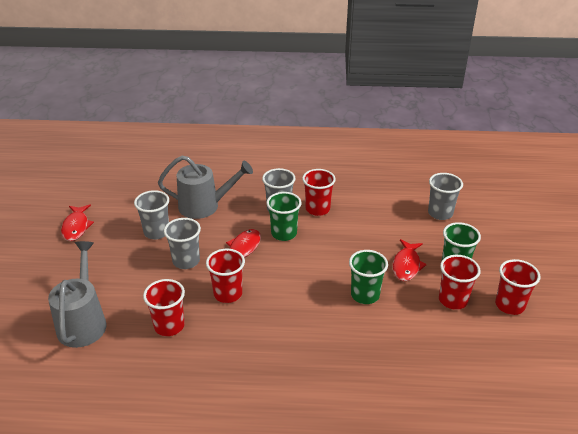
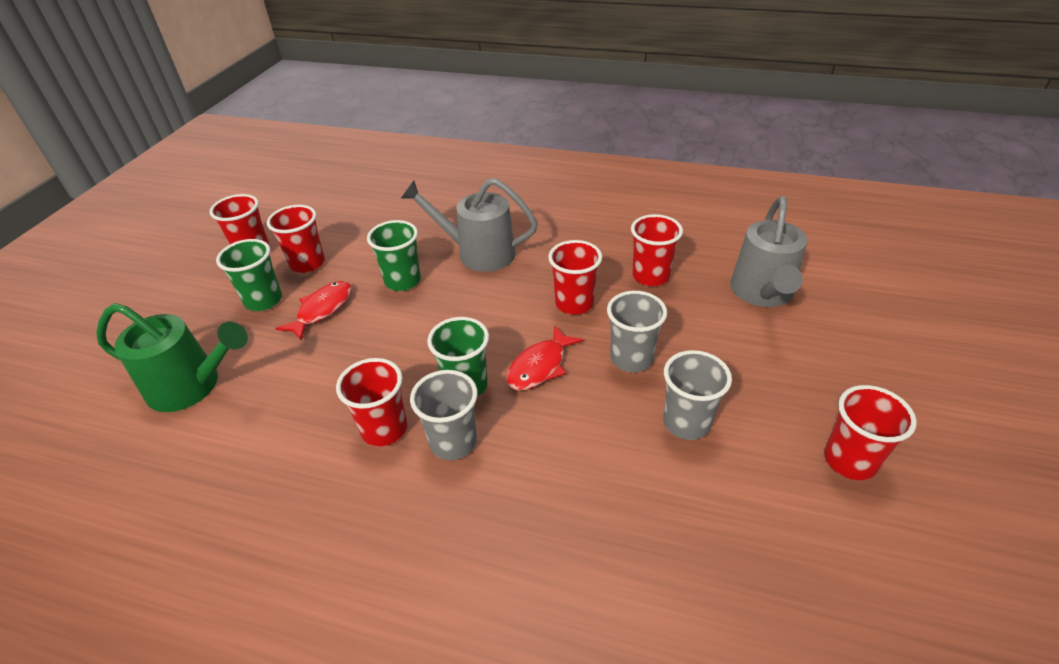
camera: 165 degrees left, 5 degrees up
(76, 227) = (849, 460): red fish -> red cup
(205, 206) = (594, 474): grey watering can -> grey watering can (477, 253)
(440, 213) = (192, 386): grey cup -> green watering can

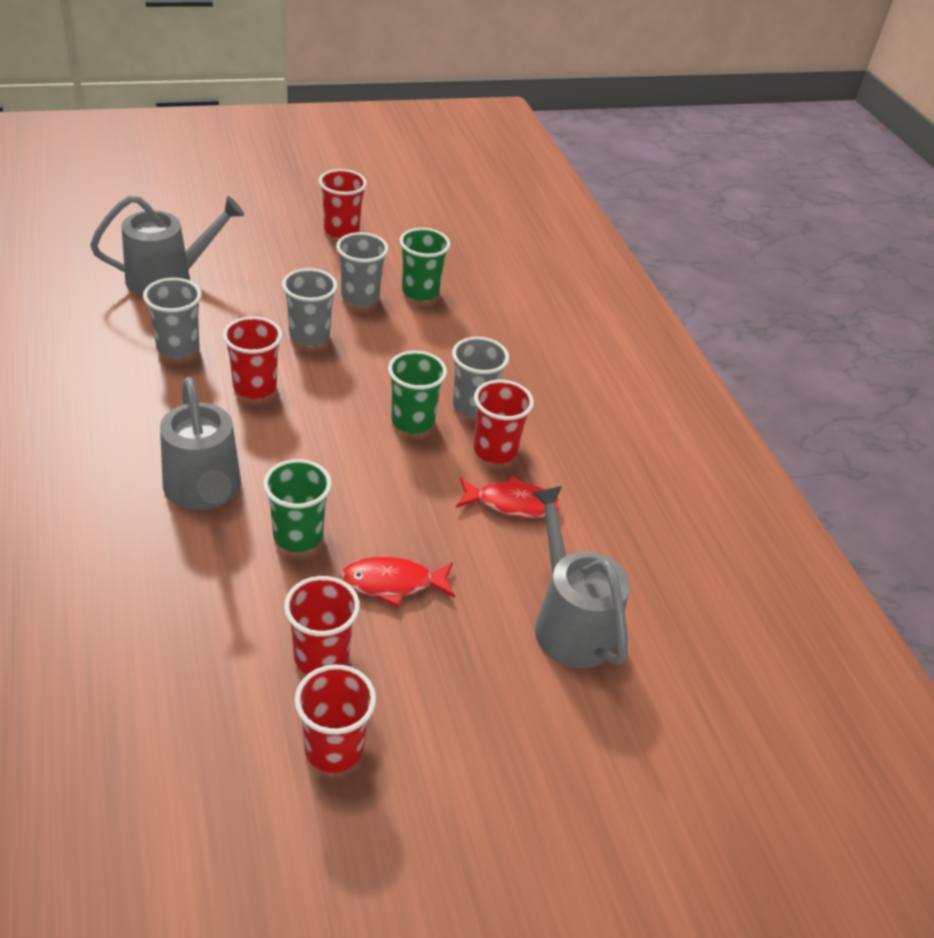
camera: 130 degrees left, 0 degrees up
(192, 386) = (569, 622): green watering can -> grey watering can
(263, 300) = (417, 655): green cup -> green cup (420, 291)
(540, 366) = (357, 384): red fish -> red fish (512, 504)
(650, 276) = (178, 347): red cup -> grey cup

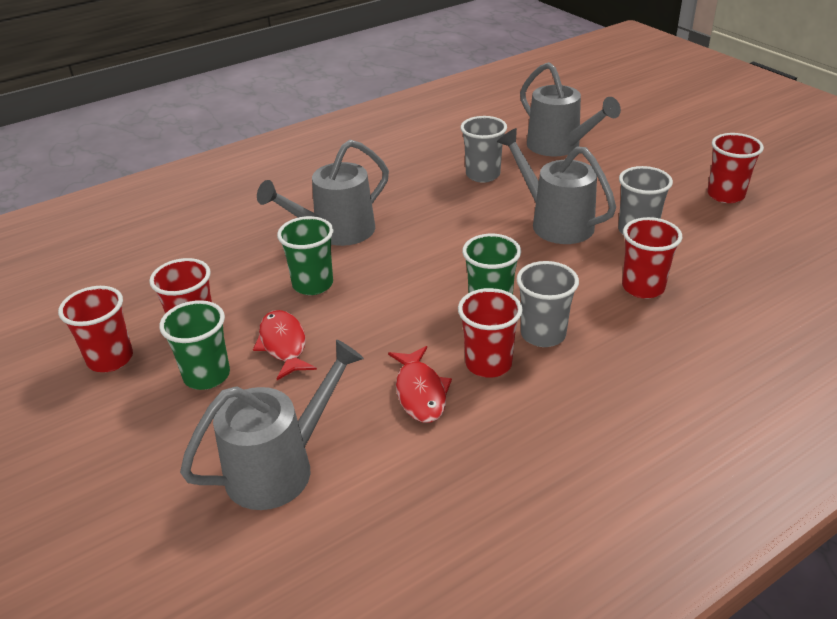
camera: 80 degrees right, 5 degrees down
(255, 387) = (466, 218): red cup -> red cup (643, 287)
(309, 336) = (554, 222): grey cup -> grey watering can
(420, 291) = (686, 260): green cup -> green cup (207, 375)

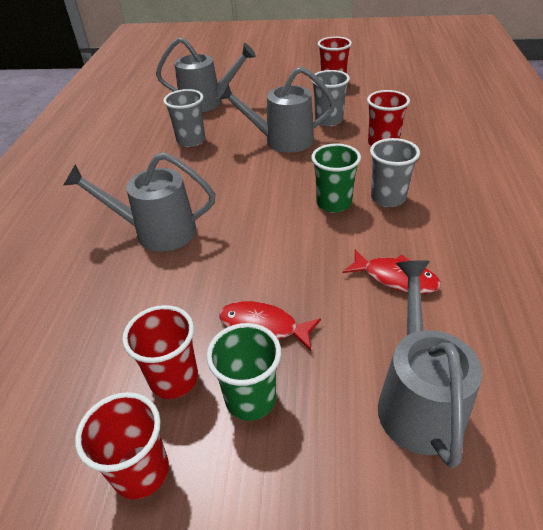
camera: 50 degrees left, 5 degrees up
(313, 284) = (206, 274): green cup -> none
(336, 232) = (156, 232): grey watering can -> grey watering can turned 90 degrees clockwise
(488, 364) = (395, 233): red cup -> none

